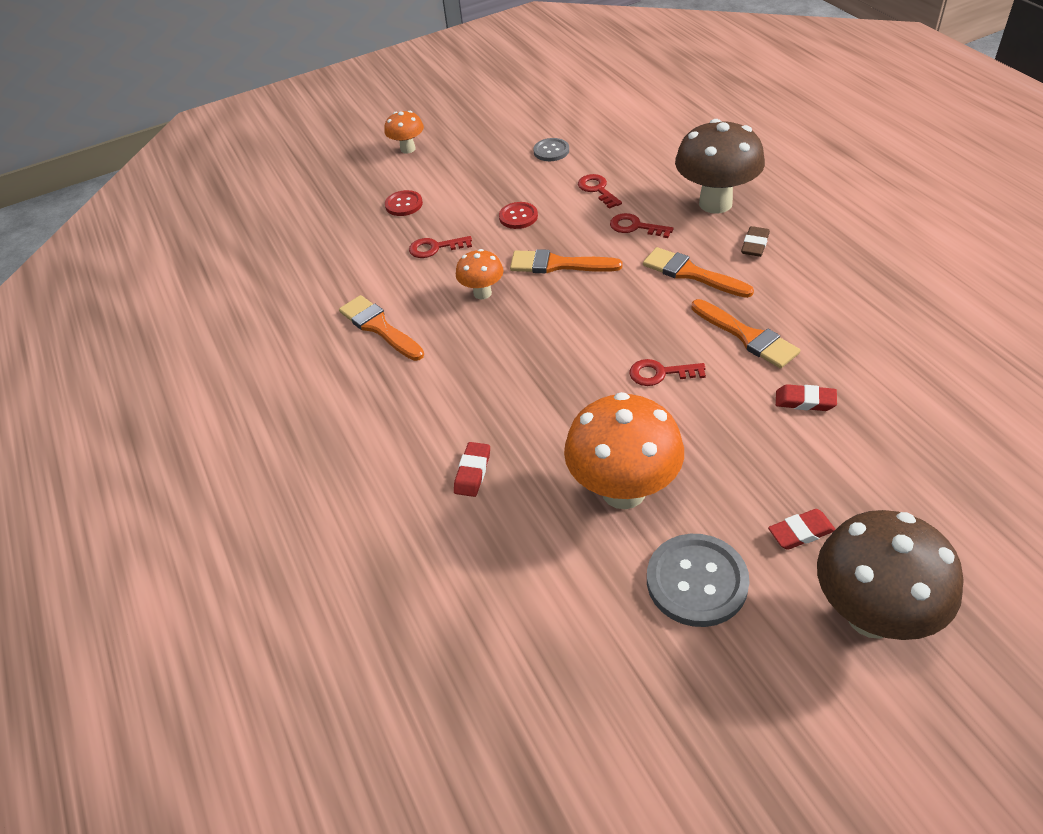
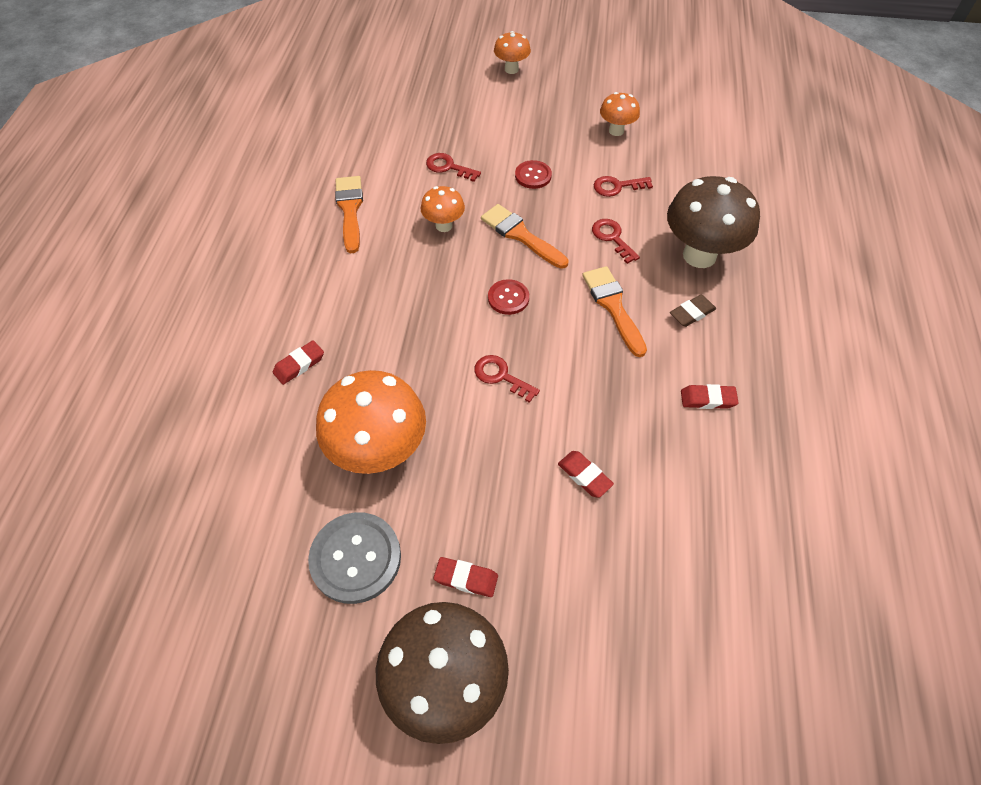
camera: 30 degrees right, 10 degrees up
(404, 204) = (462, 117): red button -> red button (508, 298)
(551, 151) = (616, 131): grey button -> orange mushroom
(597, 189) = (617, 186): red key -> red key turned 105 degrees counterclockwise
(747, 336) = (599, 390): orange brush -> none
(831, 295) = (707, 399): none -> red eraser

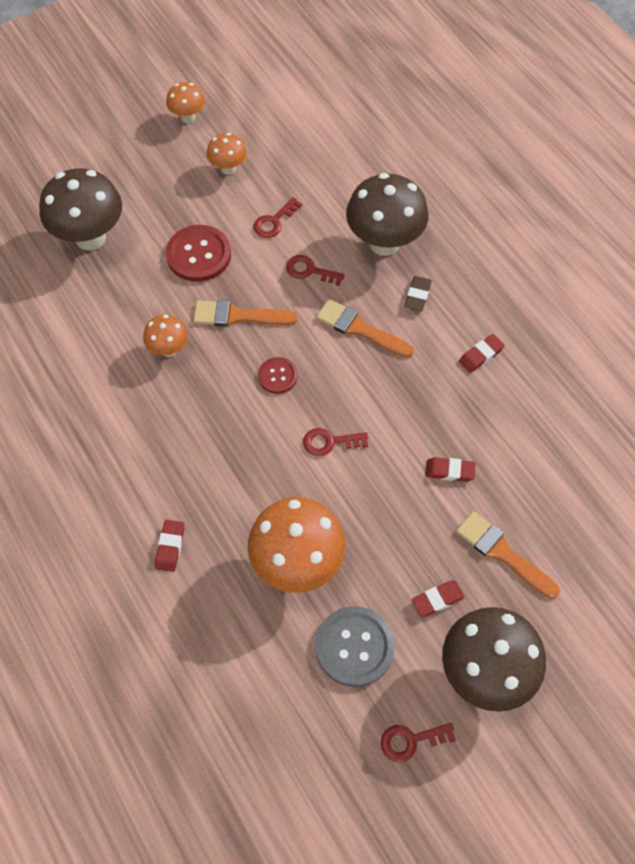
camera: 40 degrees left, 5 degrees up
(350, 210) = (74, 389): orange brush -> orange brush (502, 553)
(448, 167) = (120, 293): red key -> red key (410, 741)
(465, 120) = (90, 237): none -> brown mushroom
(511, 69) = (83, 160): orange mushroom -> orange mushroom (188, 117)
(533, 176) = (198, 255): red button -> red button, size x1.74

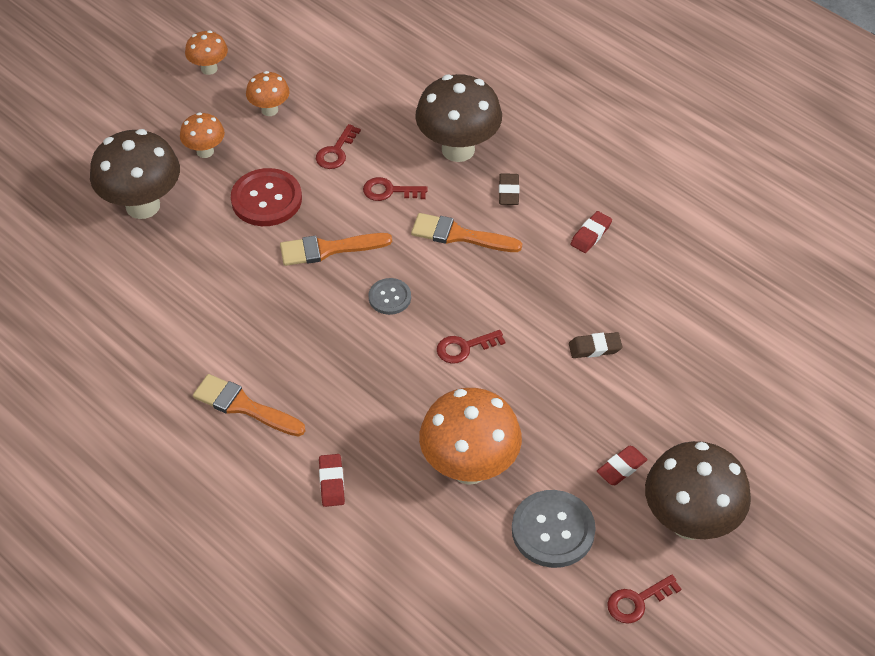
camera: 15 degrees left, 10 degrees down
(168, 349) = (265, 296): orange mushroom -> orange mushroom (205, 151)
(278, 376) = (389, 297): red button -> grey button
(449, 471) = (595, 348): red eraser -> brown eraser
(502, 553) = (671, 410): orange brush -> orange brush (244, 406)

